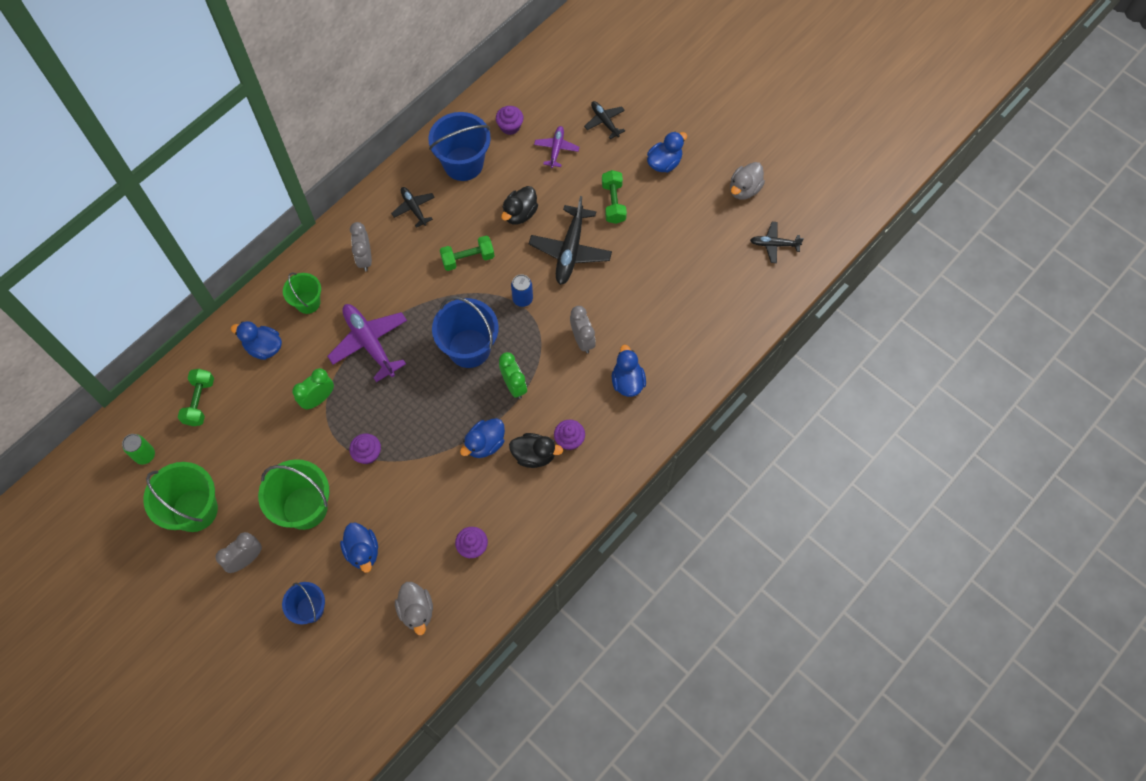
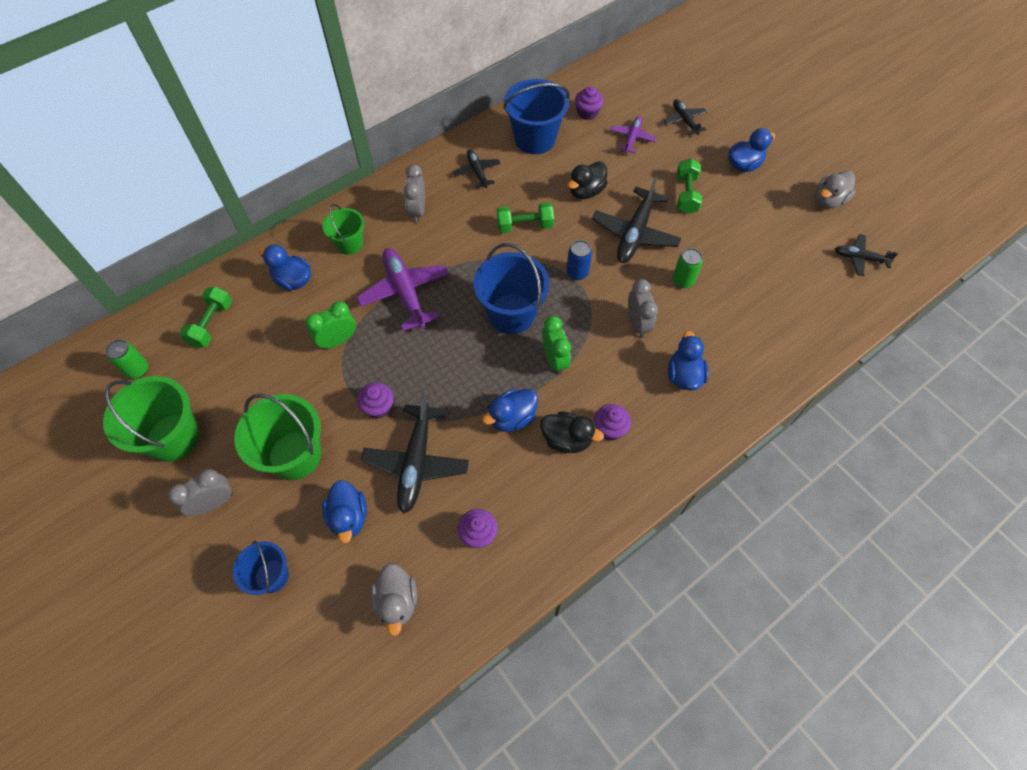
camera: 10 degrees right, 5 degrees down
(410, 496) = (416, 462): none -> black plane
(618, 291) = (683, 280): none -> green can

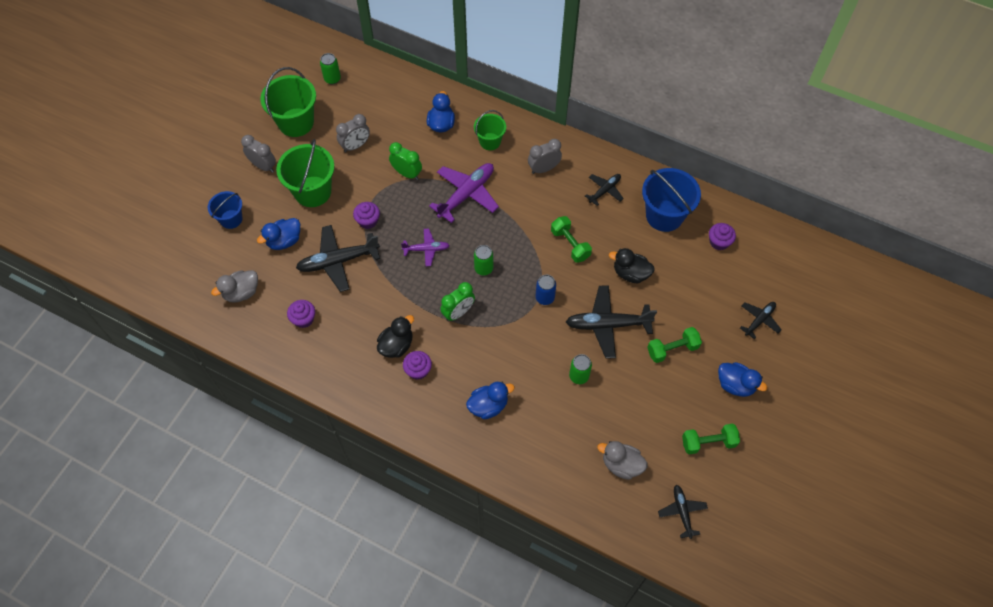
camera: 65 degrees right, 0 degrees up
(211, 324) = (384, 98): green dumbbell -> green dumbbell (708, 442)
(511, 314) = (483, 268): blue bucket -> green can
(512, 418) = (397, 304): blue duck -> none
(567, 439) = (396, 345): black duck -> black duck turned 135 degrees counterclockwise
(632, 138) = (711, 286): purple plane -> purple plane (426, 249)
(637, 324) = (519, 357): grey clock -> grey clock (355, 146)
(828, 200) = (735, 468): grey duck -> grey duck (621, 465)

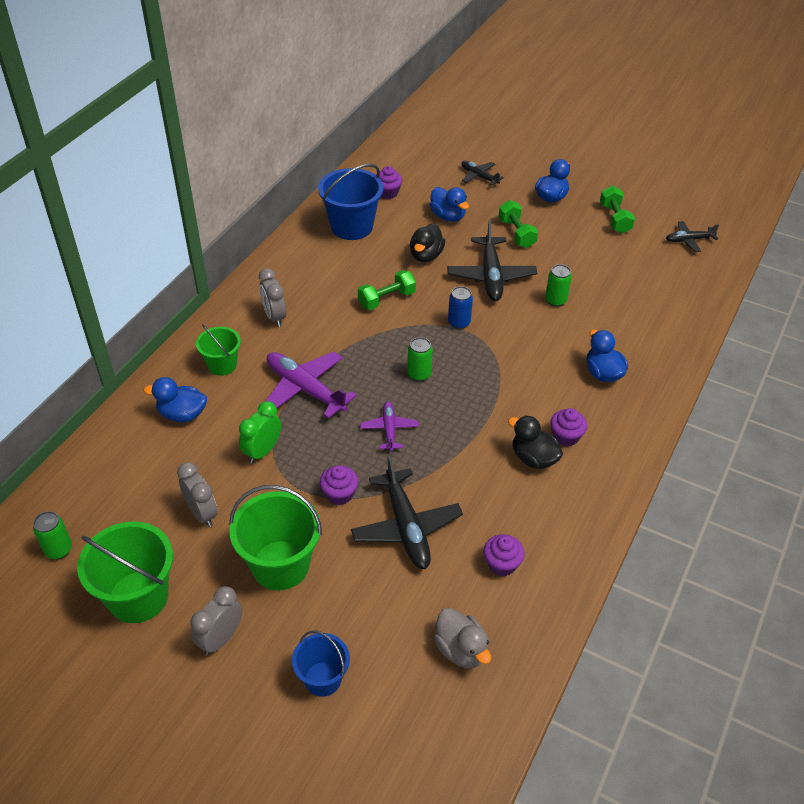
camera: 90 degrees left, 15 degrees down
(284, 241) = (369, 598): blue duck -> blue duck (448, 216)
(458, 312) = (482, 398): green clock -> none
(604, 191) = (313, 268): black plane -> none
(621, 465) = (650, 276): grey duck -> none

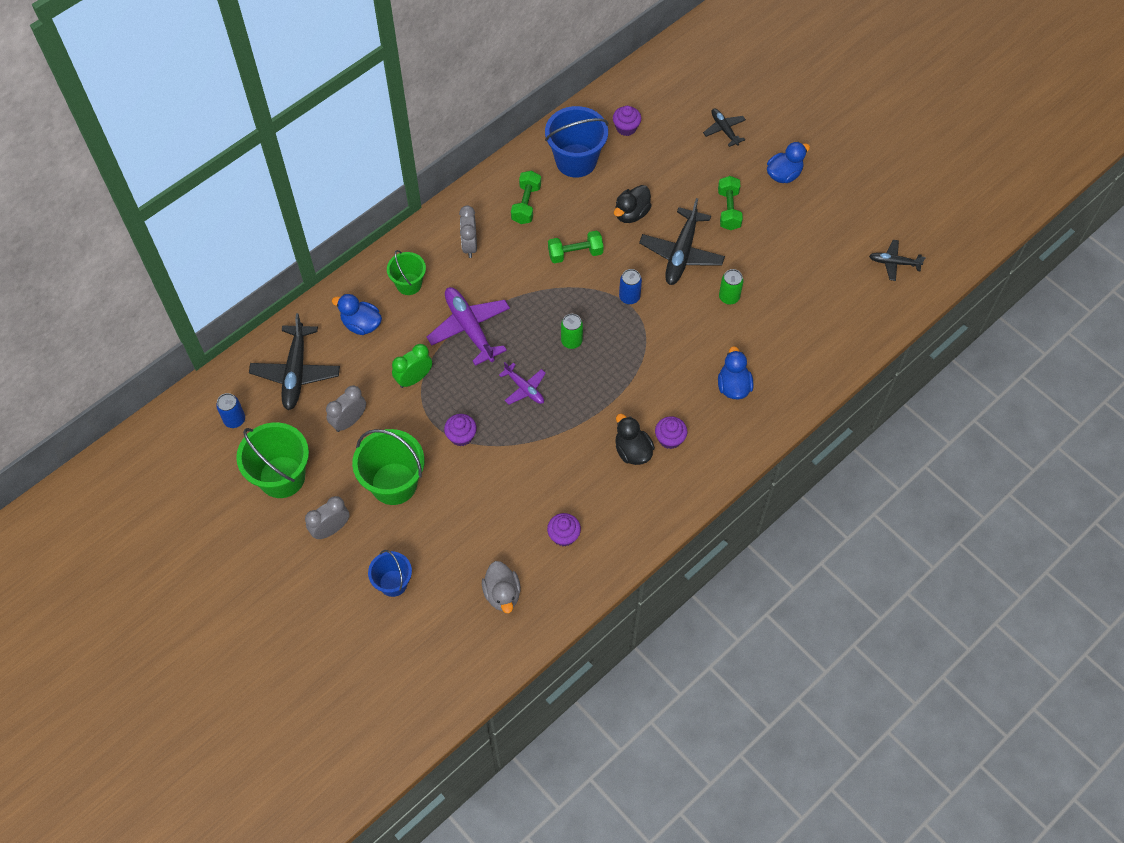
camera: 20 degrees right, 15 degrees up
(58, 550) = (234, 420): green can -> blue can
(202, 513) = (349, 421): grey clock -> grey clock turned 120 degrees counterclockwise
(389, 429) = (524, 388): purple plane -> purple plane turned 120 degrees clockwise
(406, 527) = (502, 481): black plane -> black plane (296, 372)
(448, 216) = (672, 172): blue duck -> none
(614, 219) = (834, 217): green dumbbell -> green dumbbell (526, 204)

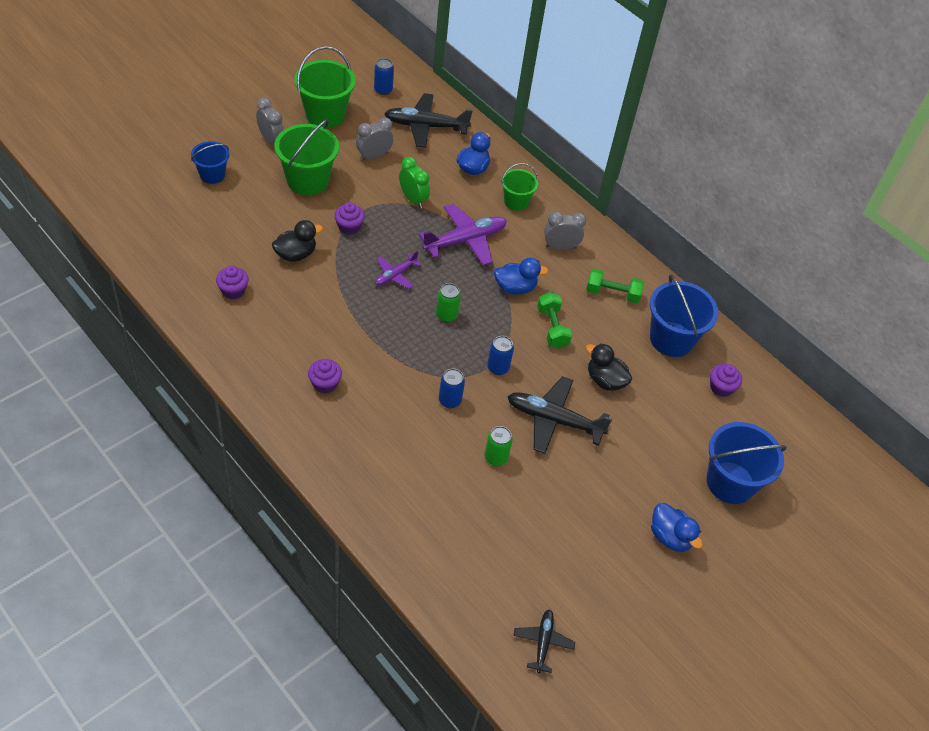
camera: 85 degrees right, 10 degrees down
(349, 421) = (374, 156): grey clock -> grey clock turned 75 degrees counterclockwise
(502, 594) = (185, 243): grey duck -> none
(632, 451) = (315, 352): black duck -> black duck (296, 254)
(673, 334) = (450, 400): none -> blue can
(724, 130) = (730, 482): black plane -> blue bucket
(728, 210) = (615, 472): green dumbbell -> none
(733, 386) = (381, 447): blue duck -> blue duck (515, 287)

